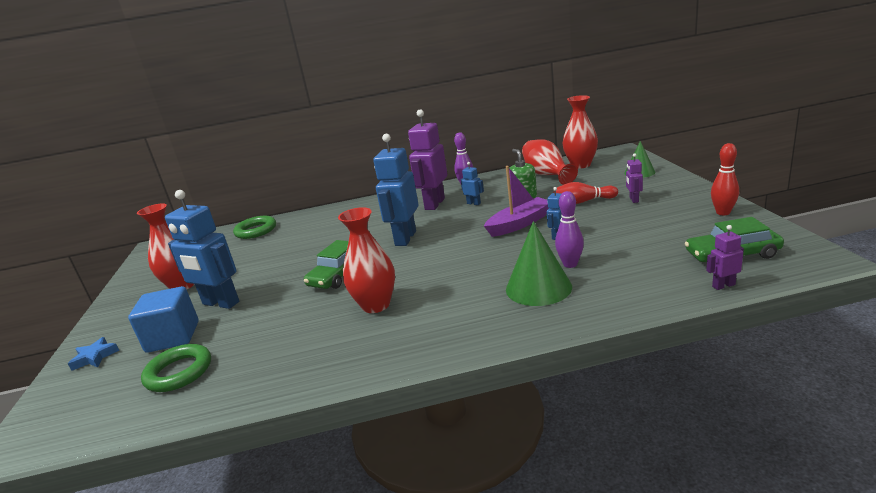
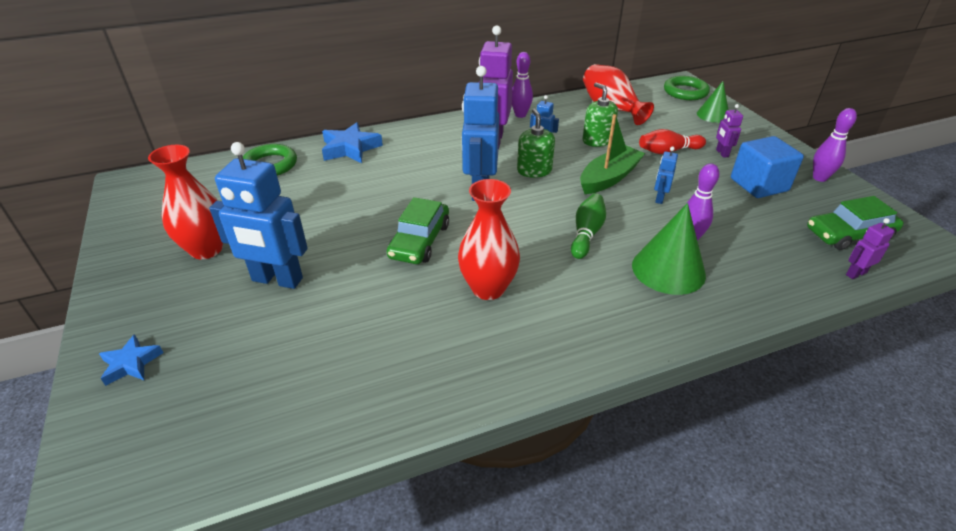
camera: 15 degrees left, 15 degrees up
(173, 337) = (234, 332): blue cube -> blue cube (759, 185)
(179, 372) = (272, 387): green ring -> green ring (685, 92)
(319, 216) = (350, 148): none -> blue star
(457, 222) = (534, 170): none -> green soap dispenser
(478, 264) = (586, 234): none -> green bowling pin
(519, 224) = (609, 178): purple boat -> green boat
(580, 165) = (644, 98): red vase -> none
(723, 212) = (819, 178): red bowling pin -> purple bowling pin

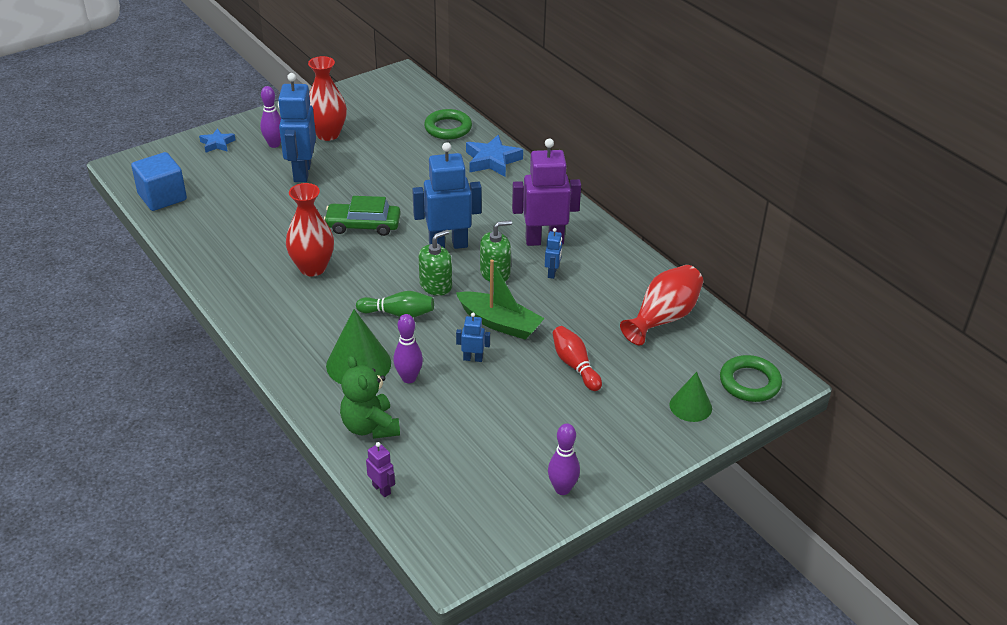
camera: 75 degrees right, 0 degrees up
(520, 115) = (610, 251): purple bowling pin -> purple bowling pin (274, 144)
(597, 140) = (576, 311): green soap dispenser -> green soap dispenser (436, 285)
(722, 153) = (589, 409): purple robot -> none
(759, 185) = (527, 435): blue cube -> blue cube (162, 197)
(767, 272) = (370, 427): none -> green teddy bear
(849, 234) = (449, 496): green car -> none

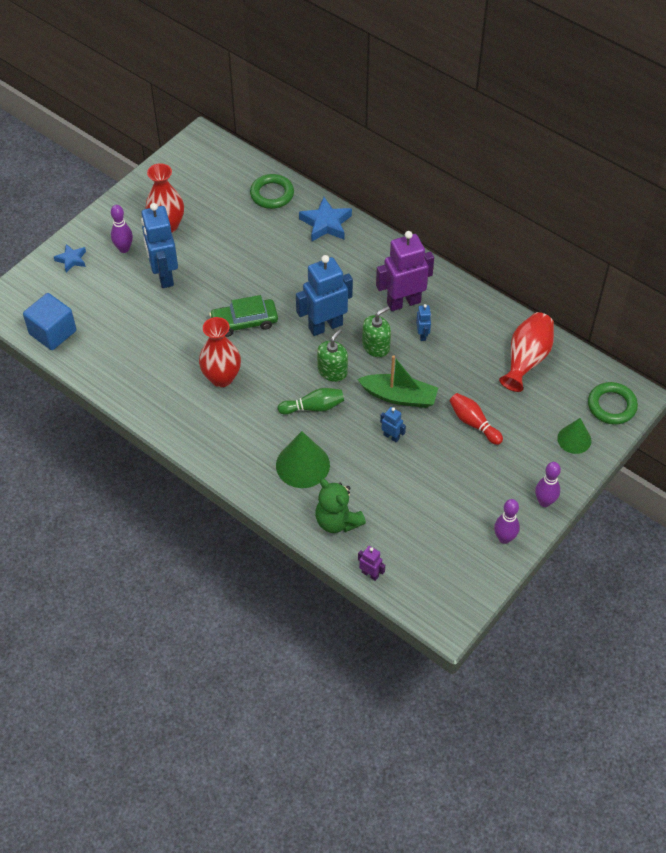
camera: 15 degrees left, 15 degrees up
(409, 378) = (348, 468): purple bowling pin -> purple bowling pin (544, 502)
(473, 358) = (391, 436): blue robot -> blue robot turned 45 degrees clockwise

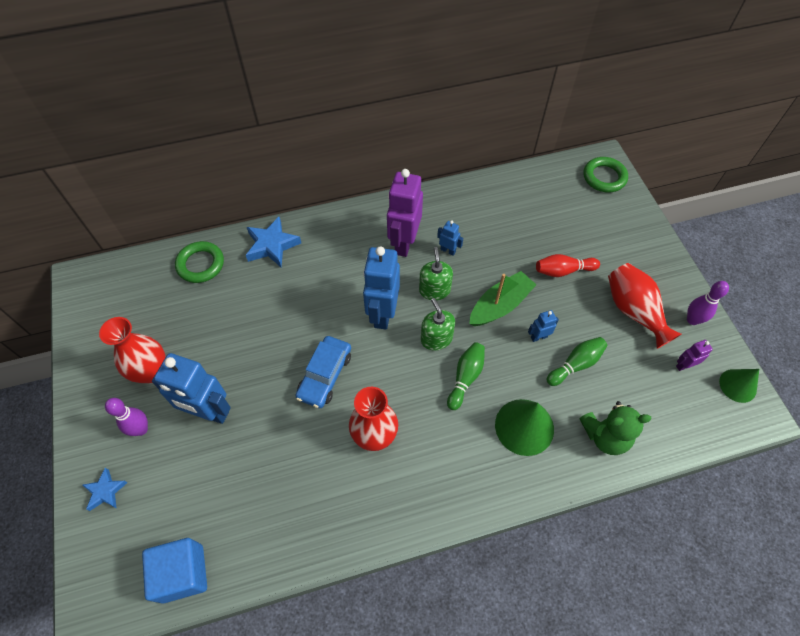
camera: 55 degrees left, 5 degrees up
(244, 322) = (325, 375): green car -> blue car
(370, 574) = (678, 444): purple robot -> purple robot (684, 365)
(386, 473) = (575, 364): none -> green bowling pin
(526, 359) = (524, 200): red vase -> red vase (633, 311)
(544, 502) = (670, 271): purple bowling pin -> none
(574, 439) = (621, 217): green cone -> green cone (737, 385)

